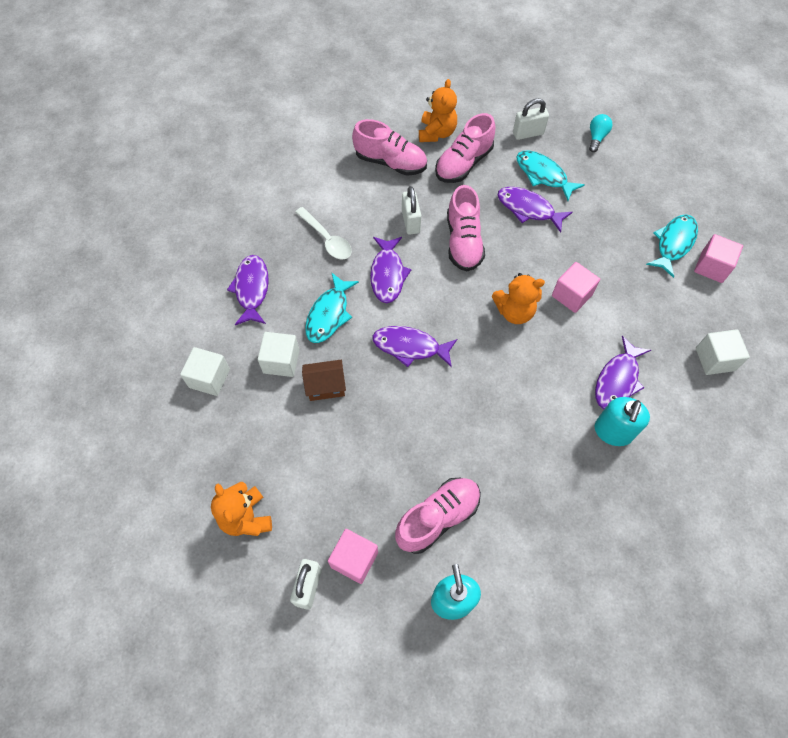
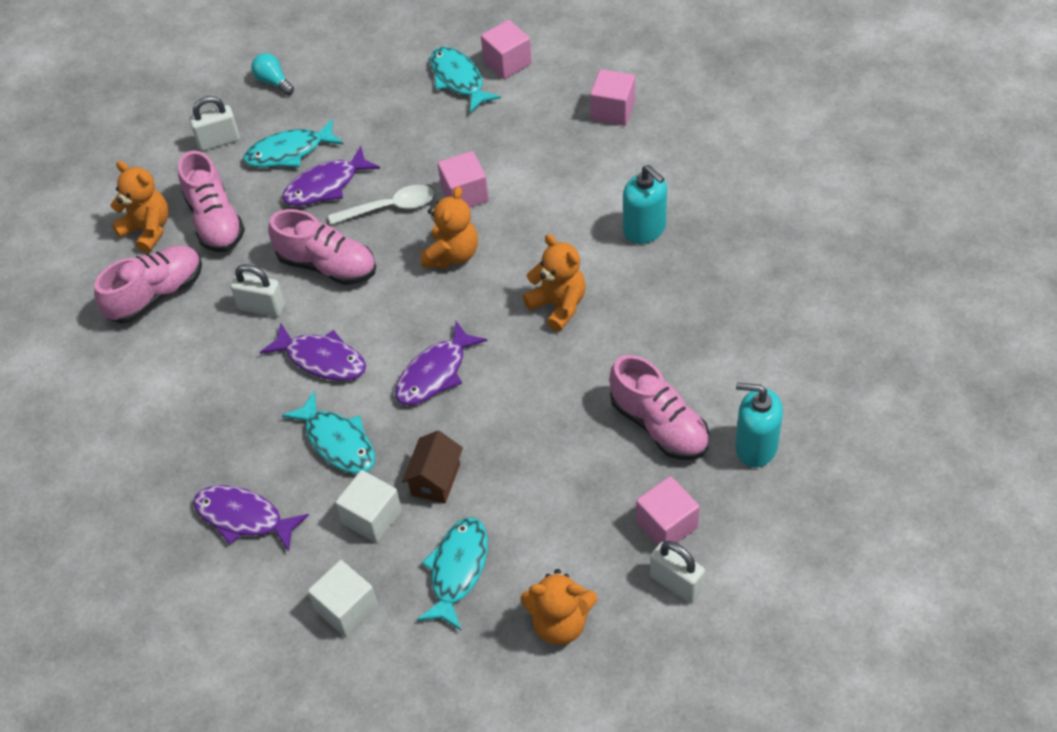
camera: 60 degrees left, 10 degrees down
(262, 432) = (457, 570): none -> turquoise fish
(327, 239) = (225, 406): white spoon -> white spoon (389, 207)
(438, 518) = (659, 425): pink shoe -> pink shoe turned 150 degrees clockwise
(508, 401) = (558, 305): none -> orange teddy bear
(528, 133) = (219, 141): white padlock -> white padlock turned 60 degrees clockwise
(617, 380) = (589, 199): purple fish -> none
(715, 359) = (613, 110): white cube -> pink cube

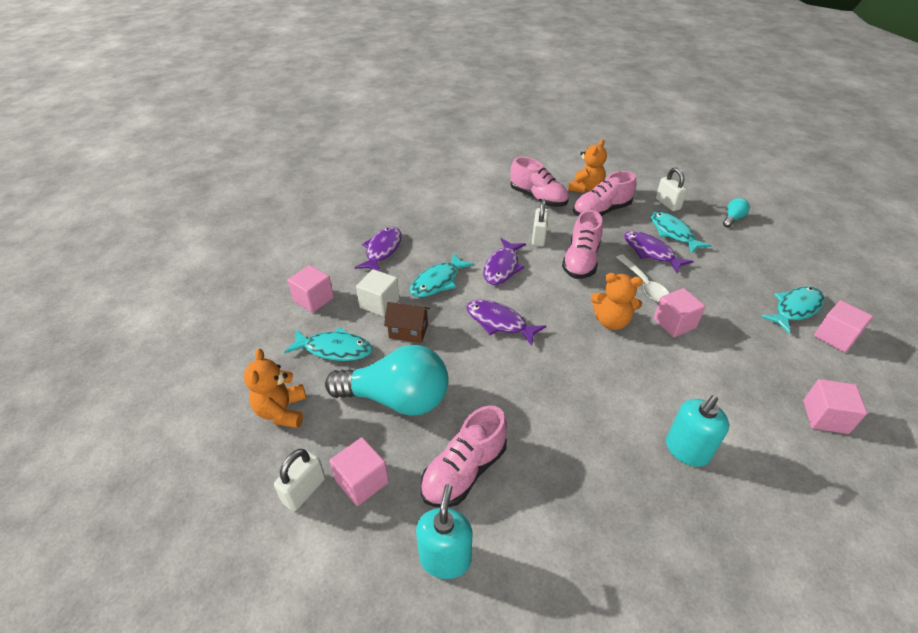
camera: 80 degrees right, 10 degrees down
(347, 609) = (313, 299): white cube -> pink cube
(552, 492) = (397, 399): none -> turquoise light bulb
(558, 305) = (579, 390): orange teddy bear -> none

